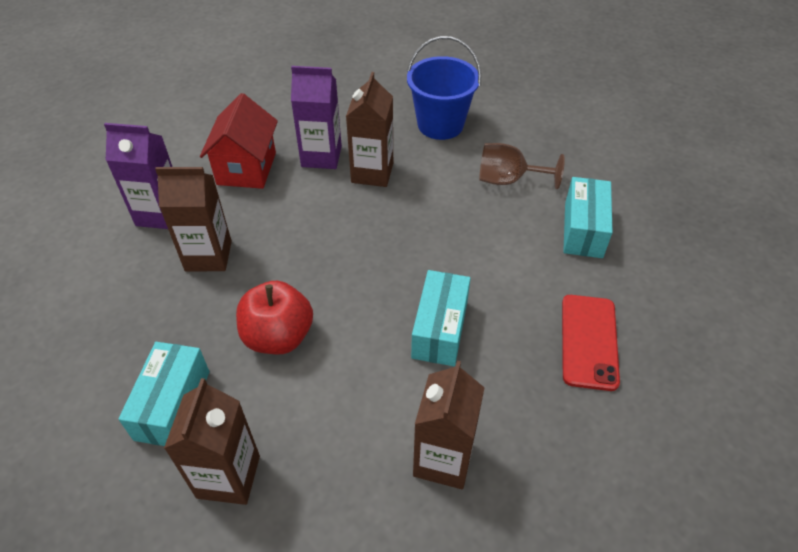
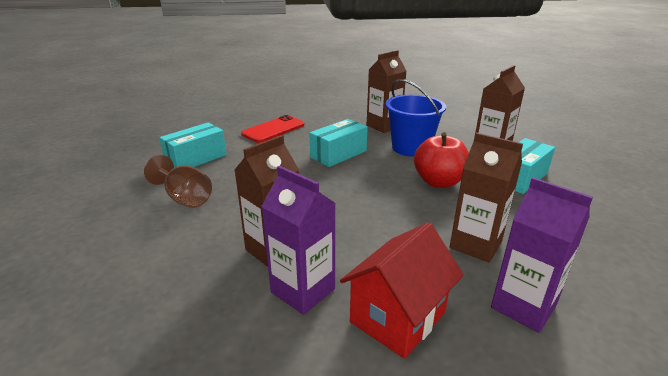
camera: 145 degrees left, 20 degrees down
(440, 124) = (150, 266): blue bucket -> blue bucket (411, 148)

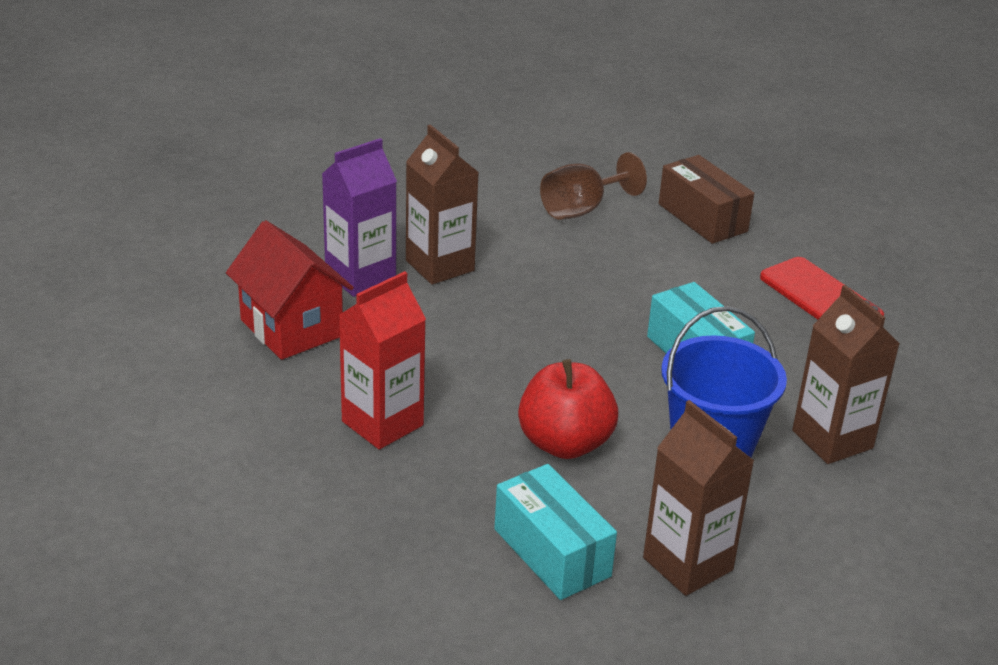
camera: 100 degrees right, 5 degrees up
(196, 159) = (702, 218): turquoise box -> brown box
(475, 244) = (382, 423): brown carton -> red carton
(523, 306) = (259, 419): purple carton -> none

